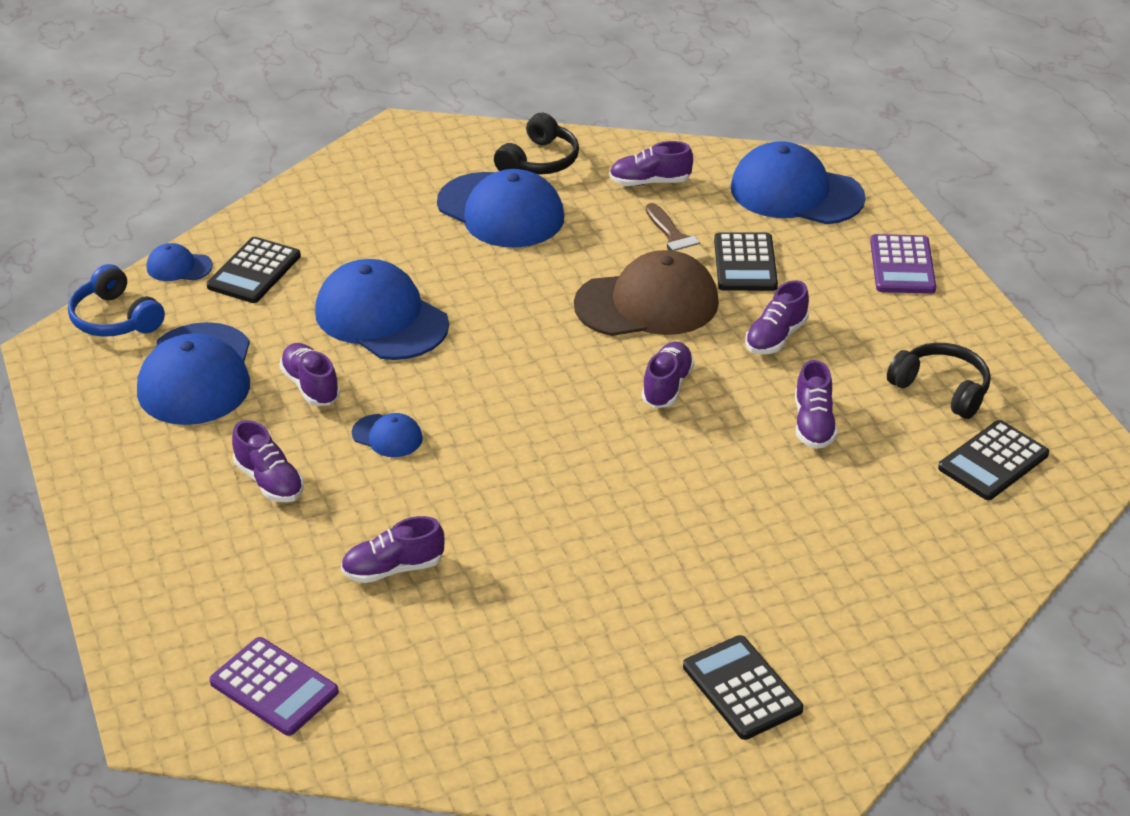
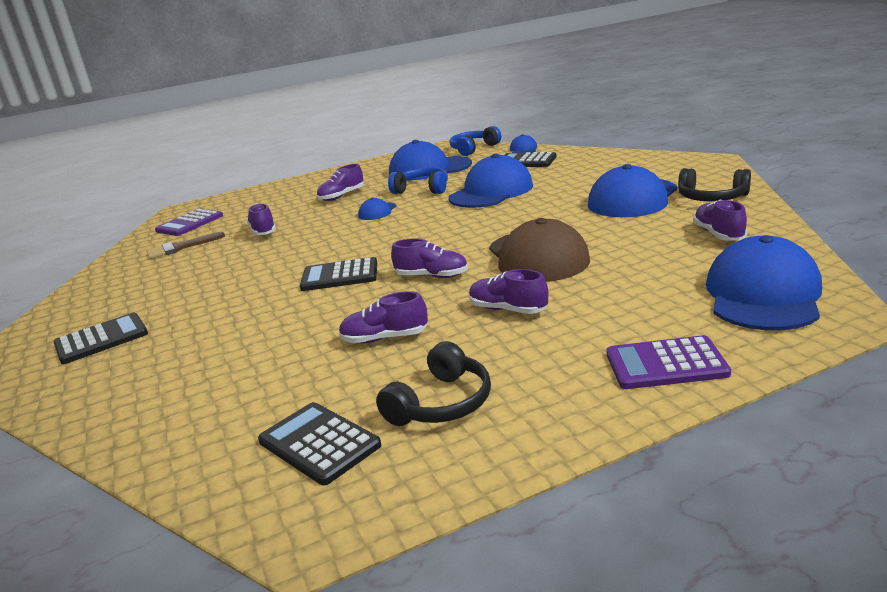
camera: 90 degrees right, 15 degrees down
(310, 386) = (422, 189): purple shoe -> blue headphones
(676, 240) = (636, 255): brown brush -> brown brush (180, 247)
(745, 263) = (617, 285): black calculator -> black calculator (340, 276)

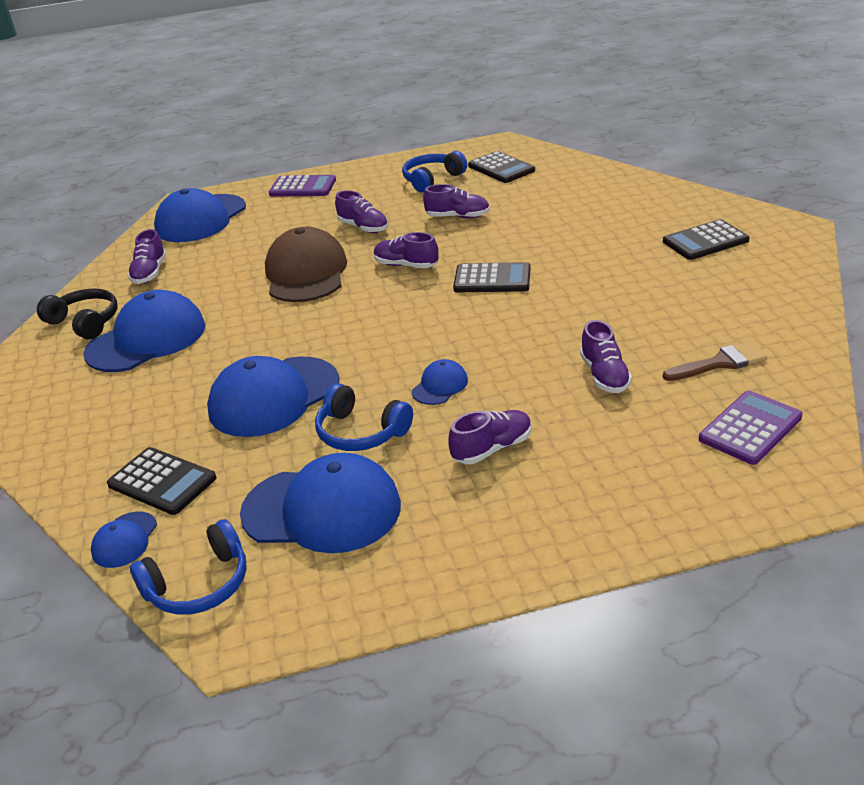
camera: 170 degrees left, 10 degrees up
(441, 403) = (432, 179): black headphones -> blue headphones

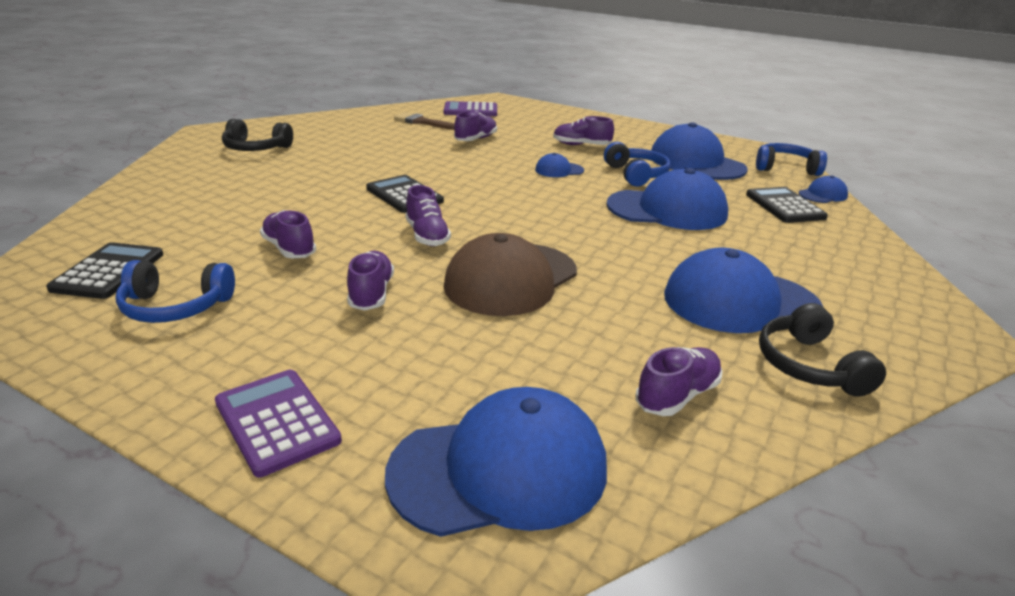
camera: 140 degrees left, 5 degrees down
(705, 241) = (256, 148): black calculator -> black headphones

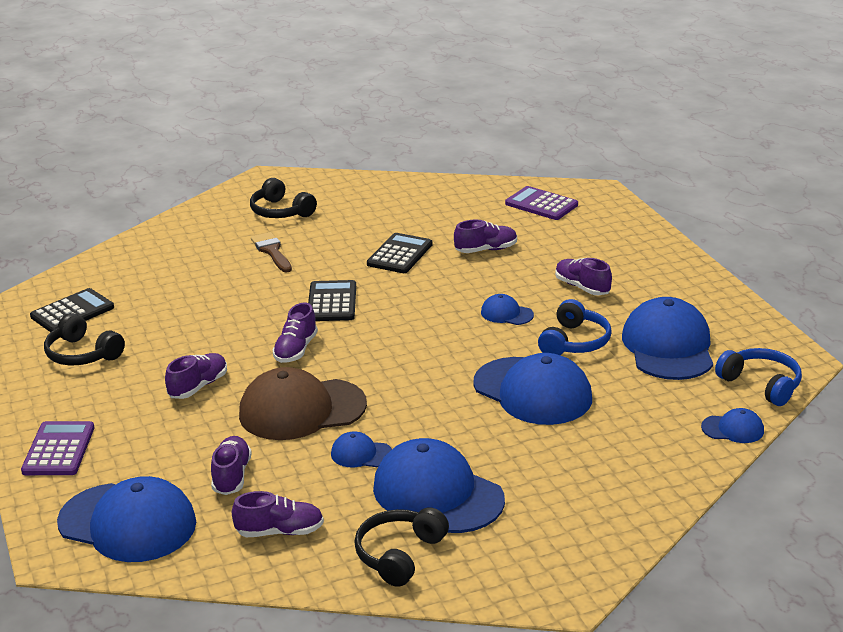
camera: 40 degrees right, 0 degrees up
(175, 307) = (82, 354): blue headphones -> black headphones
(289, 249) = (191, 329): purple shoe -> purple shoe (232, 476)
(422, 122) = (467, 211): brown brush -> brown brush (272, 251)
(625, 295) = (361, 454): none -> blue cap
(784, 206) = (660, 427): black calculator -> black calculator (399, 254)

